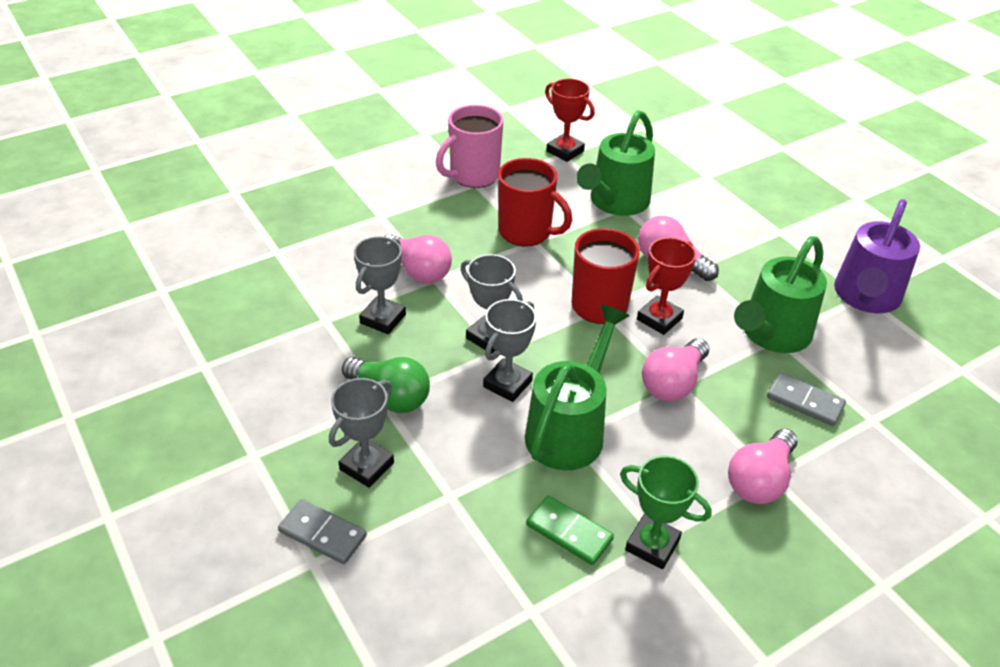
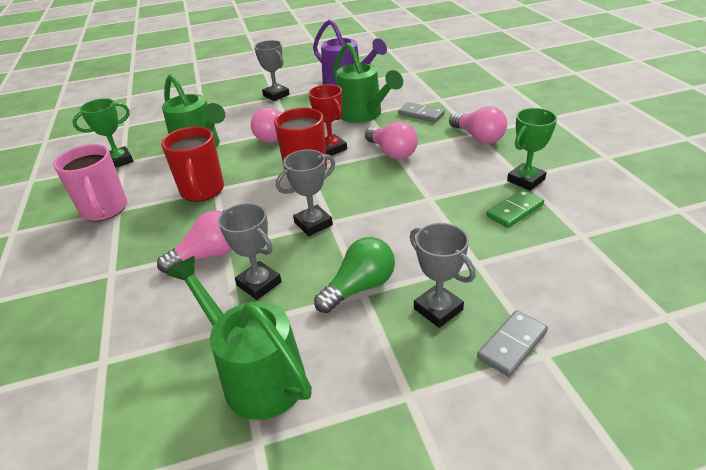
camera: 70 degrees left, 5 degrees down
(507, 384) = (368, 221): grey trophy -> grey trophy (276, 95)
(526, 232) = (202, 191): red mug -> red mug turned 120 degrees clockwise
(565, 151) = (119, 161): red trophy -> green trophy
(570, 428) = (421, 198): green watering can -> green watering can (255, 374)
(805, 401) = (421, 114): grey domino -> grey domino turned 75 degrees clockwise

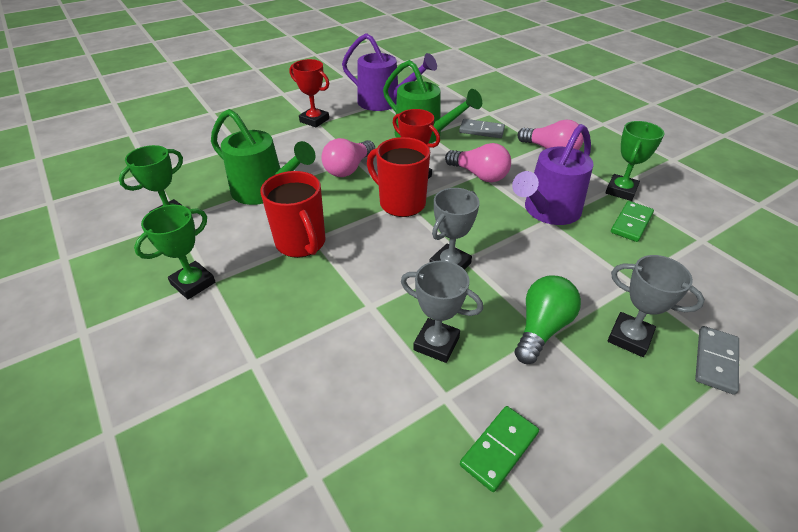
camera: 20 degrees left, 5 degrees up
(104, 210) = (193, 283): pink mug -> green trophy
(208, 255) = (358, 320): pink light bulb -> none
(255, 374) = (499, 449): green watering can -> green domino
(276, 95) = (314, 120): grey trophy -> red trophy
(435, 191) = (547, 212): none -> purple watering can

